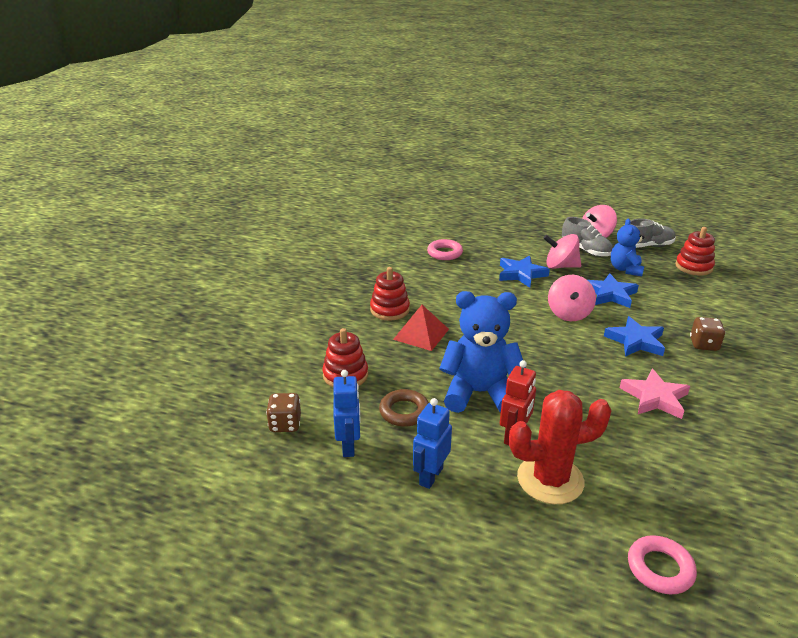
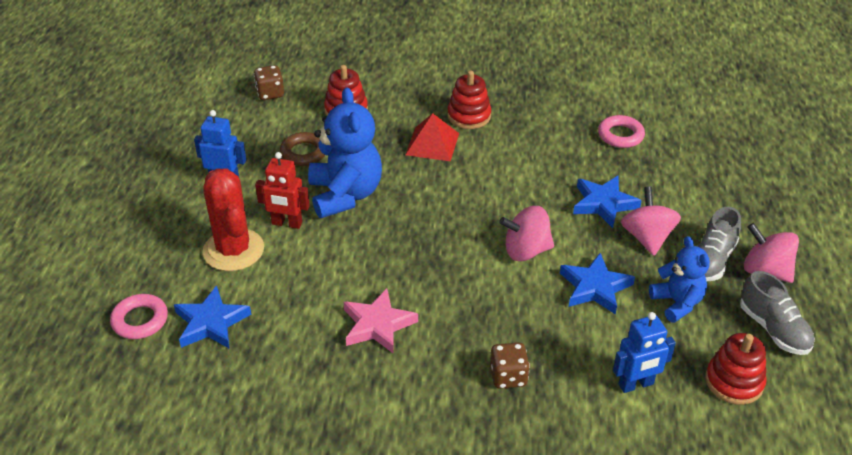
camera: 75 degrees right, 10 degrees up
(349, 446) = (251, 131): blue robot -> blue robot (636, 384)
(625, 269) = (677, 303): blue teddy bear -> blue teddy bear turned 75 degrees clockwise
(635, 341) = (489, 311): blue star -> blue star (211, 323)

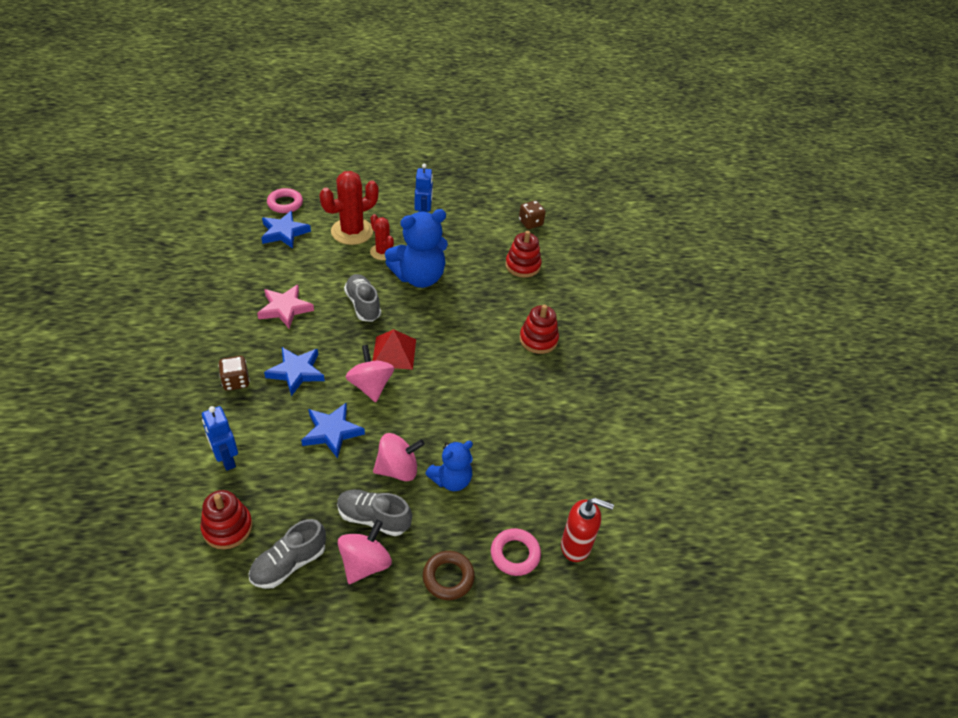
camera: 75 degrees right, 5 degrees up
(287, 223) = (382, 252): red robot -> red cactus
(304, 153) = (463, 250): brown ring -> brown ring (448, 577)
(386, 248) = (363, 305): none -> grey shoe
(432, 144) = (493, 319): red pyramid -> red pyramid (394, 352)
(603, 204) = (438, 437): blue star -> blue star (296, 372)
(620, 135) = (542, 450): pink ring -> pink ring (515, 554)
(677, 303) = (317, 490): blue teddy bear -> blue teddy bear (451, 480)
(729, 132) = (576, 546): none -> red soap dispenser

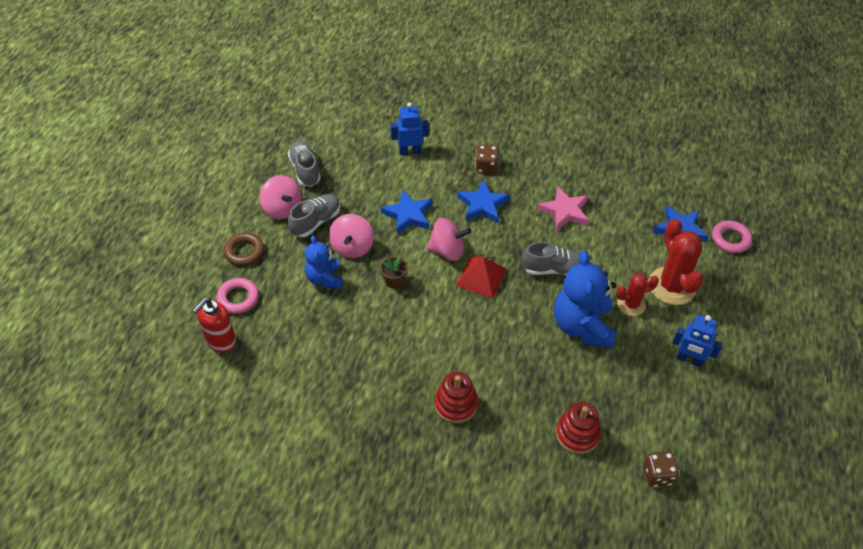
camera: 115 degrees right, 5 degrees up
(227, 528) = (350, 144): red stacking toy -> none
(428, 418) = (394, 281): none -> brown flower pot

